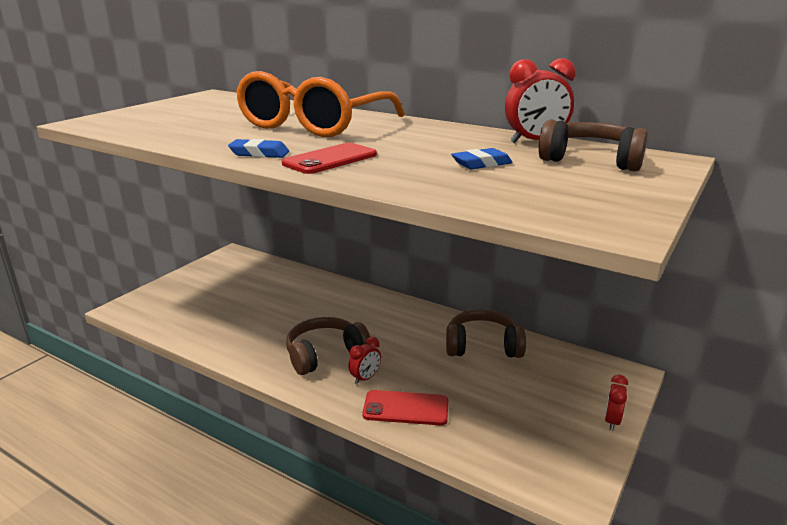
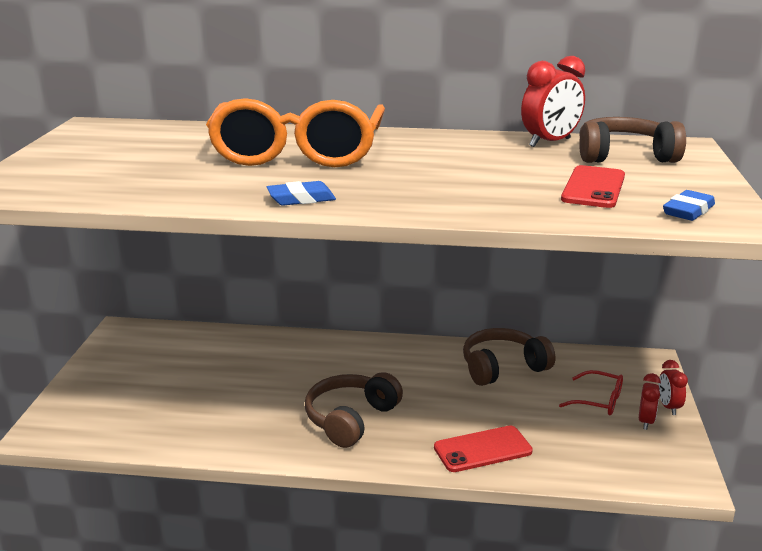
camera: 25 degrees left, 0 degrees up
(330, 159) = (389, 194): red phone -> red phone (593, 187)
(365, 378) = (416, 432): red clock -> red clock (646, 421)
(481, 164) = (539, 175): blue eraser -> blue eraser (688, 211)
(546, 397) = (599, 401): none -> red glasses

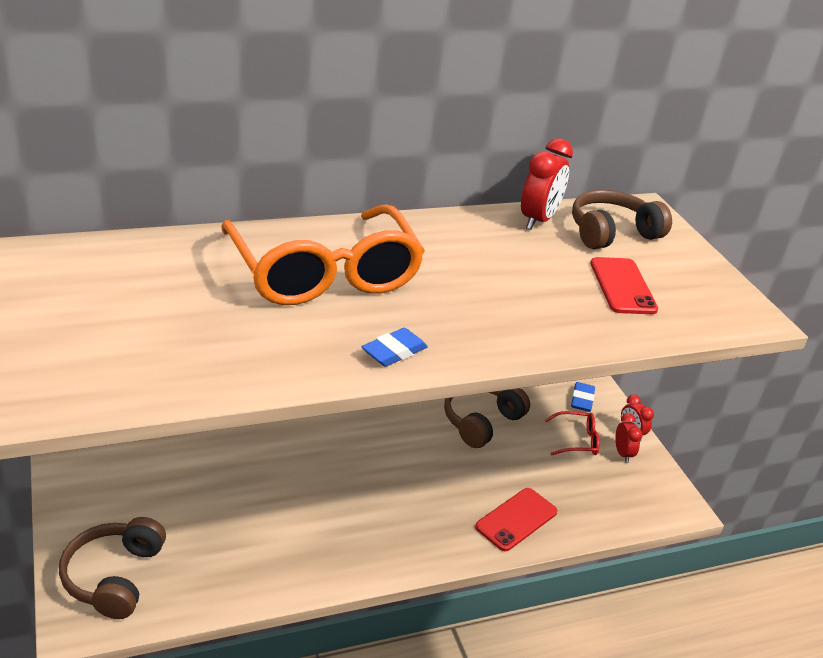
camera: 30 degrees left, 10 degrees up
(350, 419) = (385, 516): brown headphones -> brown headphones (114, 577)
(688, 211) = (712, 307): blue eraser -> blue eraser (582, 400)

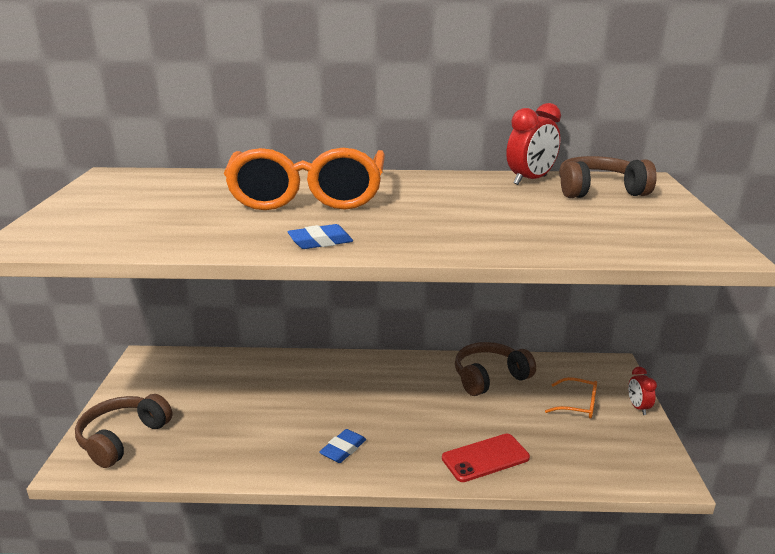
camera: 25 degrees right, 10 degrees down
(577, 440) = (578, 405): red glasses -> orange glasses
(582, 400) = (597, 374): blue eraser -> blue eraser (343, 449)
(622, 286) = (583, 222): red phone -> none
(622, 453) = (621, 422): red clock -> none

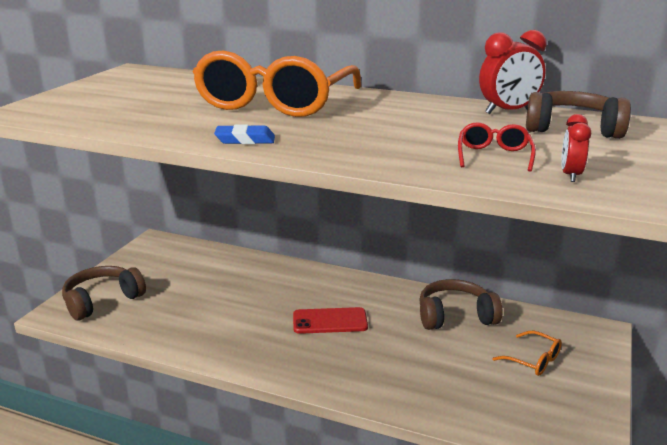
camera: 20 degrees right, 0 degrees up
(343, 449) = (275, 349): blue eraser -> none
(485, 458) = (403, 387): red phone -> red phone (330, 321)
(564, 226) = (494, 156): none -> red glasses
(638, 407) = (601, 377): red clock -> red clock (570, 175)

